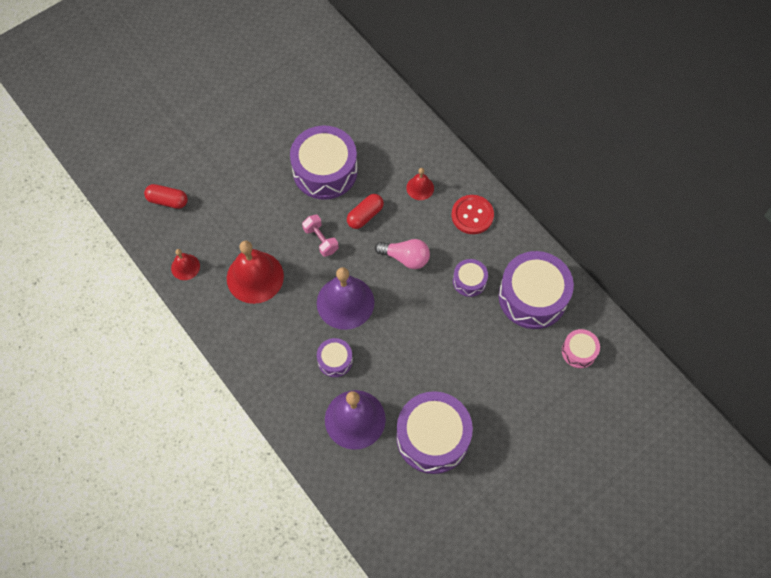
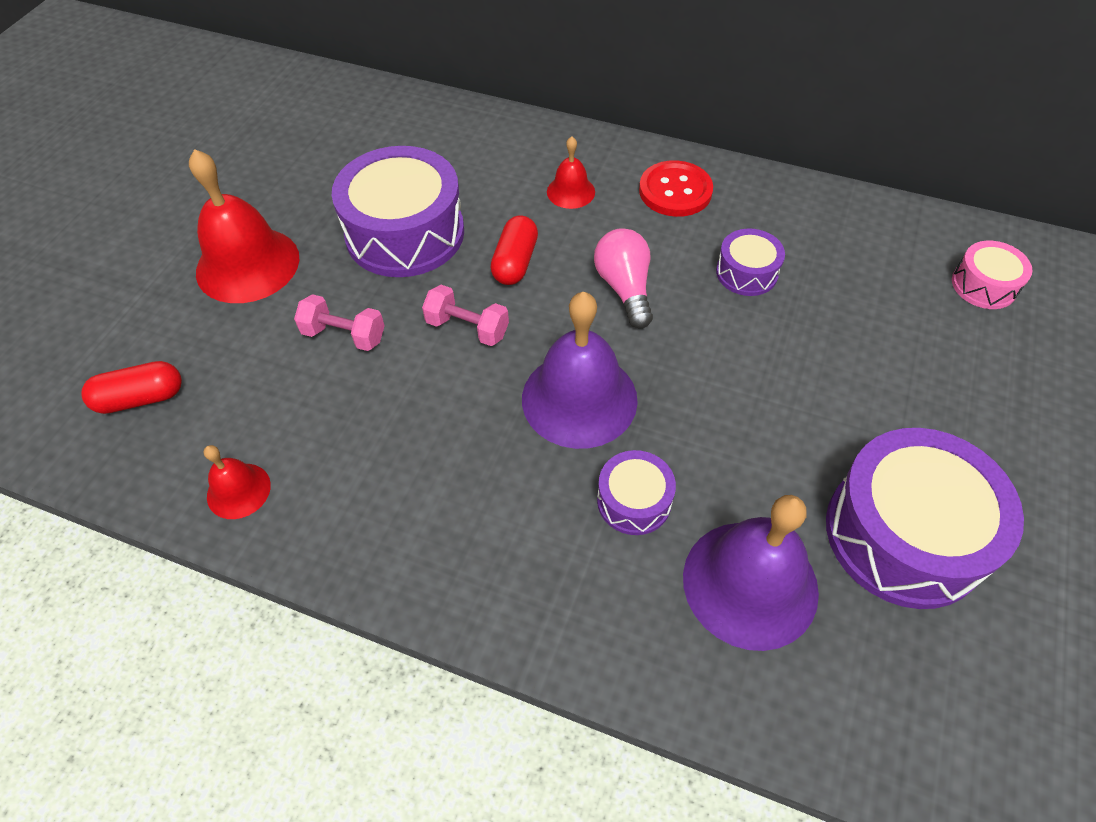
camera: 30 degrees left, 10 degrees down
(255, 277) = (388, 440): red bell -> red bell (247, 264)
(266, 214) = (344, 335): none -> pink dumbbell
(405, 258) = (625, 288): pink light bulb -> pink light bulb turned 90 degrees counterclockwise
(532, 297) = (853, 249): purple drum -> none

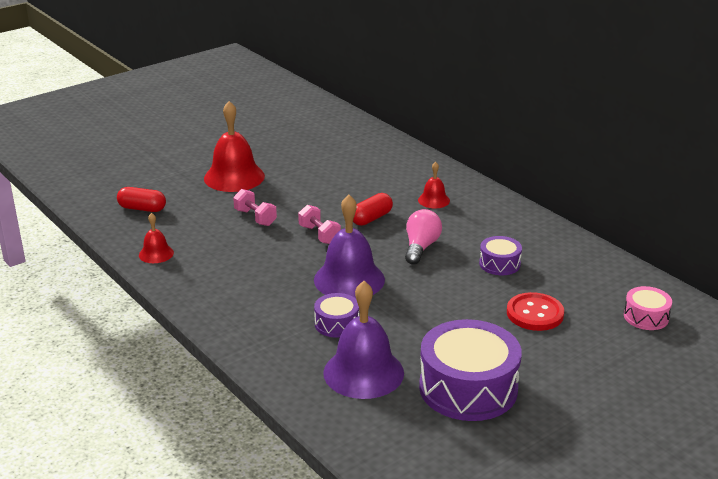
camera: 30 degrees right, 25 degrees down
(405, 233) = (324, 189): purple drum -> none
(675, 191) = (496, 218): red button -> red button (535, 313)

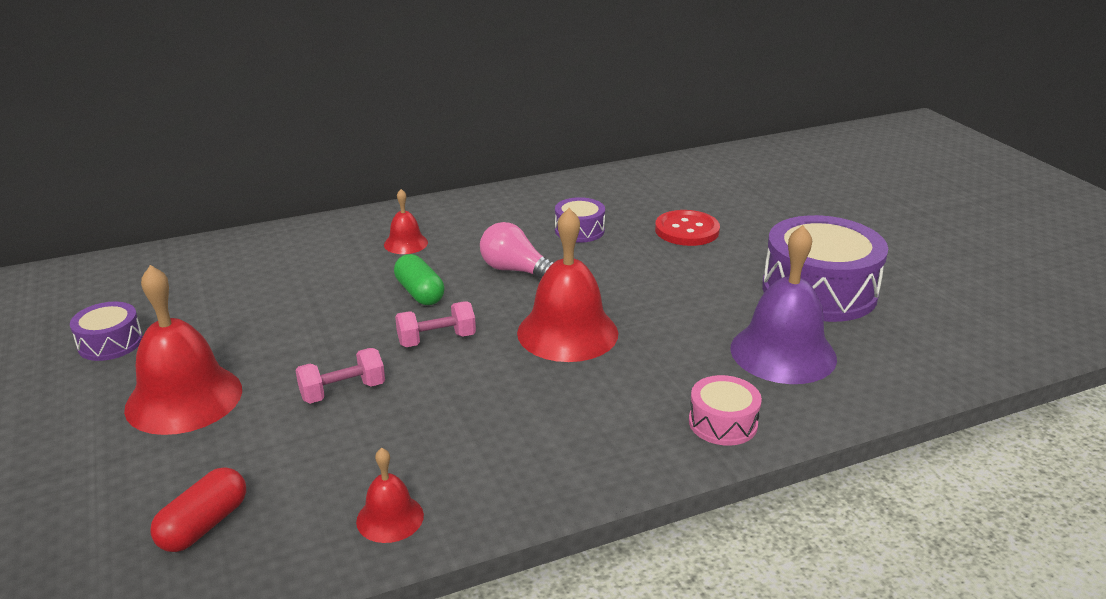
camera: 75 degrees left, 0 degrees up
(337, 324) = (671, 357): purple drum -> purple drum (110, 343)
(349, 279) = (567, 332): purple bell -> red bell
(371, 218) = (420, 293): red capsule -> green capsule
(646, 317) = (708, 181): pink drum -> pink drum (722, 423)

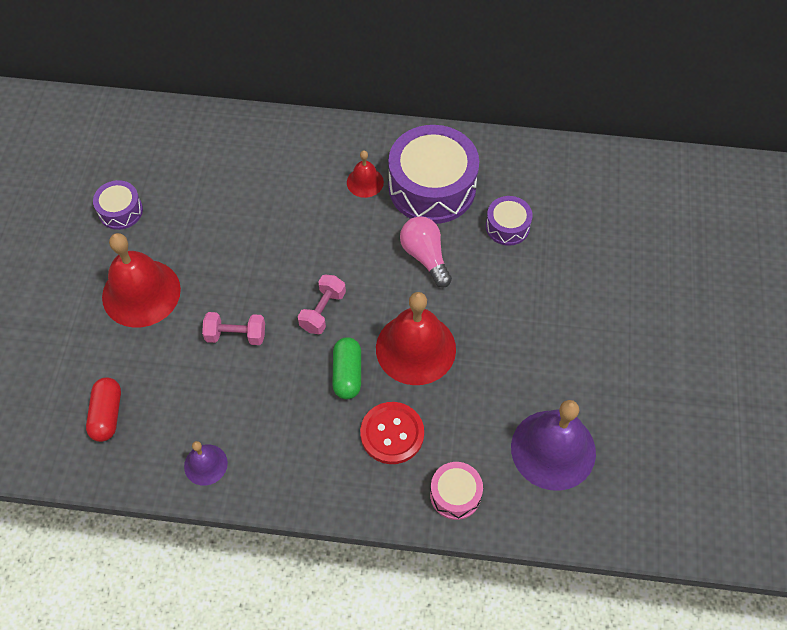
camera: 30 degrees right, 30 degrees up
(204, 525) = (107, 414): red capsule -> red capsule turned 60 degrees counterclockwise
(390, 518) = (205, 464): red bell -> purple bell
(420, 293) = (341, 251): green capsule -> green capsule (347, 374)
(436, 340) = (323, 311): pink dumbbell -> pink dumbbell turned 75 degrees counterclockwise
(687, 230) = (595, 267): red button -> red button (392, 434)
(819, 291) = (640, 396): purple drum -> purple drum (432, 187)

